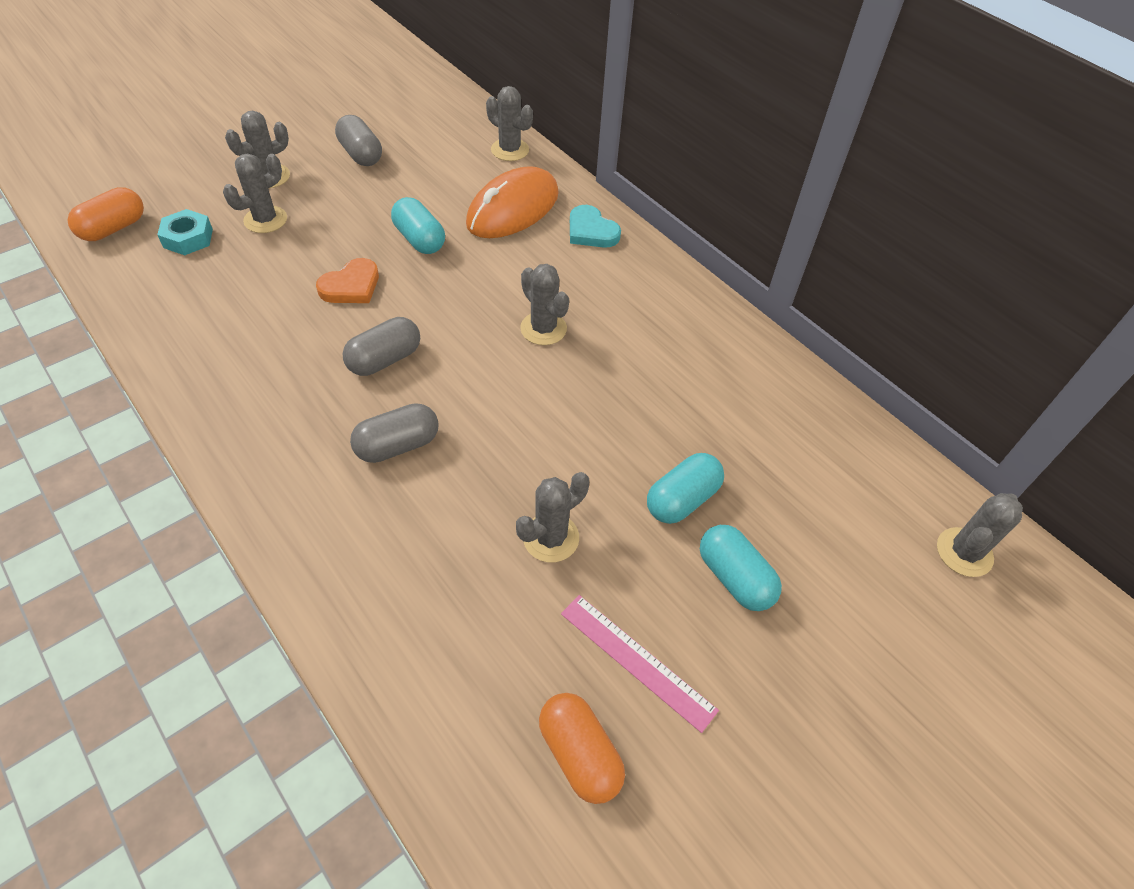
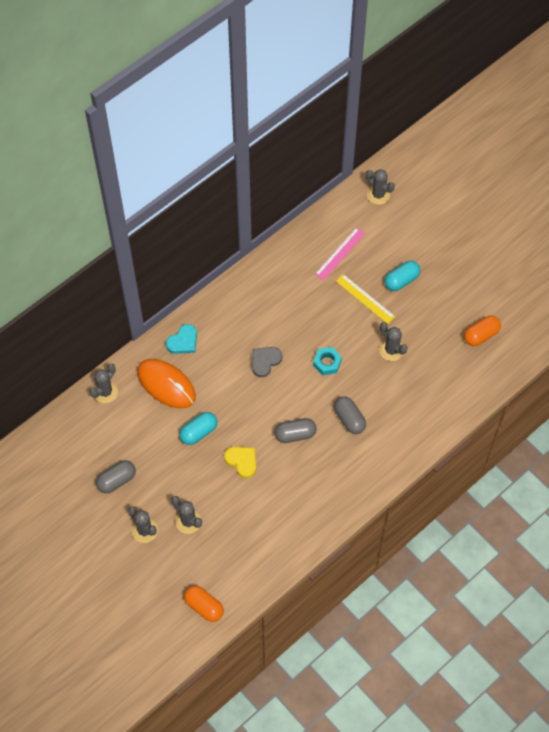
camera: 90 degrees left, 10 degrees up
(188, 238) = (209, 560): turquoise nut -> turquoise nut (327, 363)
(351, 286) = (242, 461): orange heart -> yellow heart
(384, 359) = (295, 434): grey capsule -> grey capsule turned 60 degrees counterclockwise
(543, 328) = (265, 361): grey cactus -> grey heart
(637, 661) = (442, 316): pink ruler -> pink ruler (340, 253)
(682, 499) = (365, 299): turquoise capsule -> yellow ruler

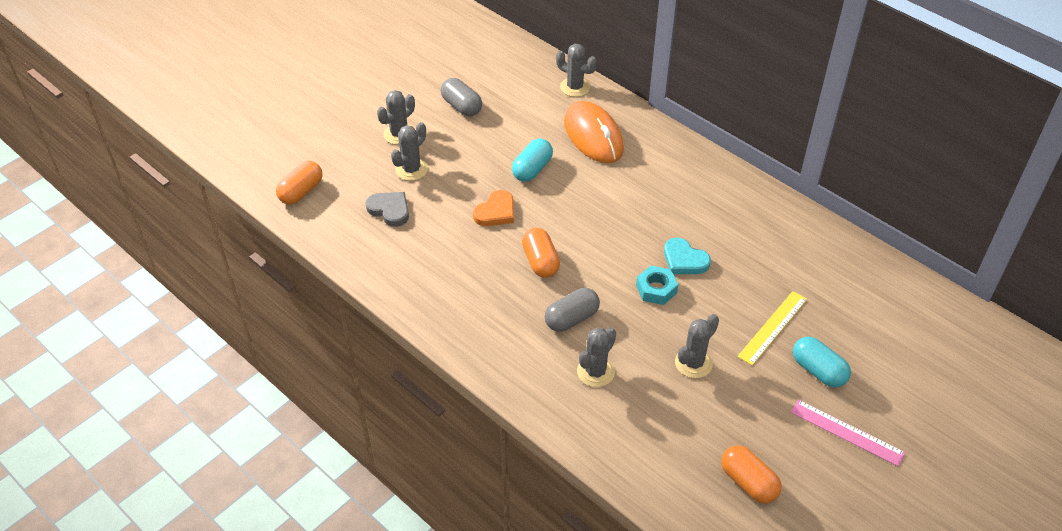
camera: 85 degrees right, 15 degrees down
(166, 385) = (593, 136): orange mouse -> orange mouse turned 60 degrees counterclockwise
(183, 341) = (657, 145): turquoise heart -> turquoise heart (684, 260)
(198, 432) = (532, 169): turquoise capsule -> turquoise capsule turned 75 degrees clockwise
(242, 461) = (496, 212): yellow heart -> orange heart
(265, 361) = (645, 224): grey heart -> grey heart (390, 210)
(295, 434) = (540, 262): grey capsule -> orange capsule
(340, 253) = (840, 294): pink ruler -> pink ruler (846, 432)
(378, 195) = (962, 335): grey cactus -> grey cactus (595, 372)

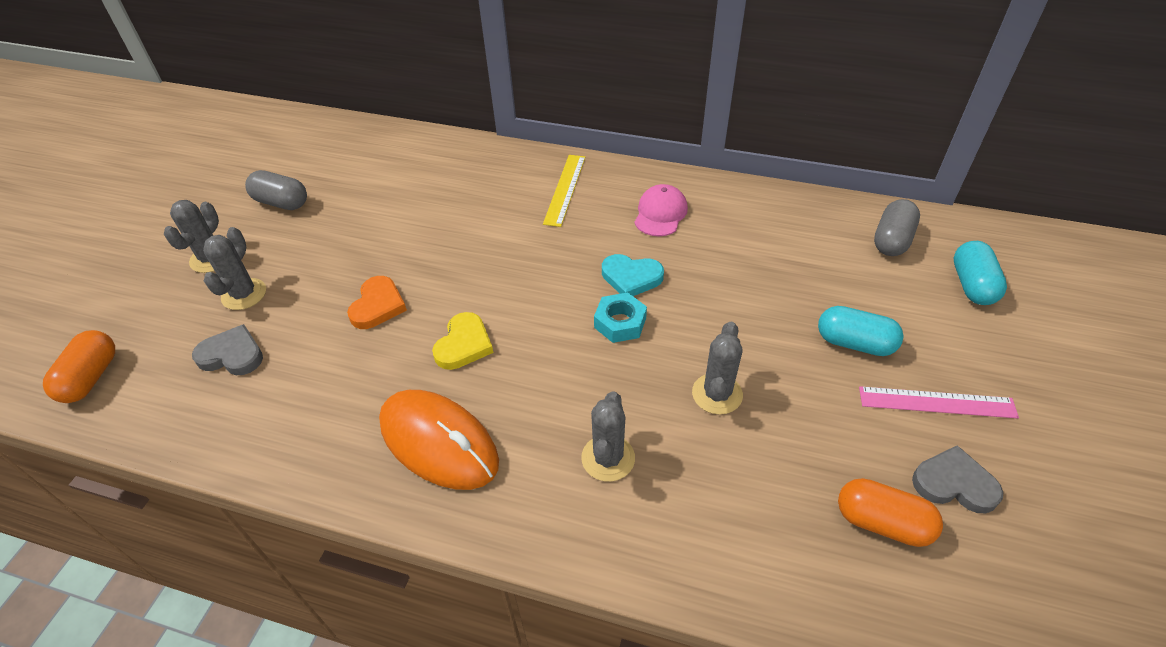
camera: 25 degrees left, 0 degrees up
(532, 169) = (400, 242): turquoise capsule -> turquoise capsule (972, 285)
(540, 262) = (464, 344): orange capsule -> yellow heart
(571, 319) = (540, 400): grey capsule -> grey capsule (892, 240)
(575, 87) = (407, 143): grey cactus -> none
(593, 136) = (454, 184): orange mouse -> orange mouse (439, 442)
(738, 219) = (660, 213): none -> pink cap
(772, 327) = (773, 314): yellow ruler -> yellow ruler (565, 189)
(816, 483) = (954, 483): none -> grey heart

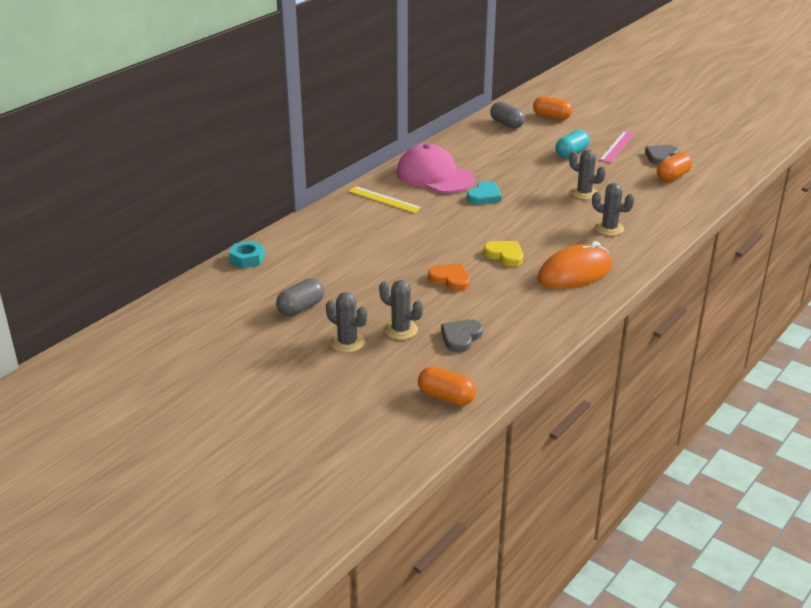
camera: 70 degrees left, 15 degrees down
(620, 323) = (518, 206): turquoise nut -> turquoise nut (247, 259)
(660, 213) = (434, 176): pink cap -> pink cap, size x1.83
(972, 285) = (551, 117): turquoise capsule -> orange capsule

